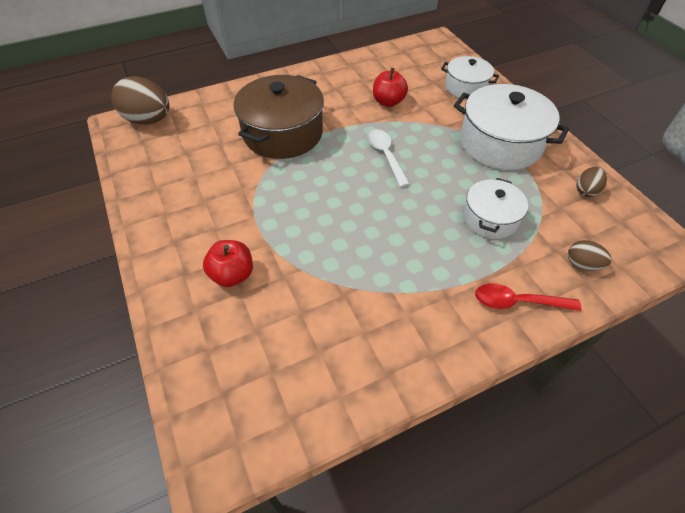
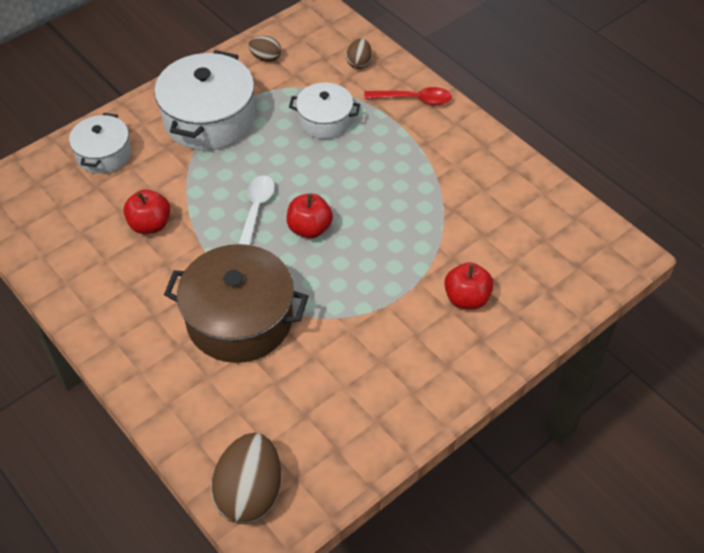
camera: 105 degrees left, 0 degrees up
(355, 184) = (309, 228): none -> red apple
(386, 156) = (256, 210): white spoon -> white spoon turned 135 degrees clockwise
(518, 302) = (413, 99): red spoon -> red spoon turned 75 degrees counterclockwise

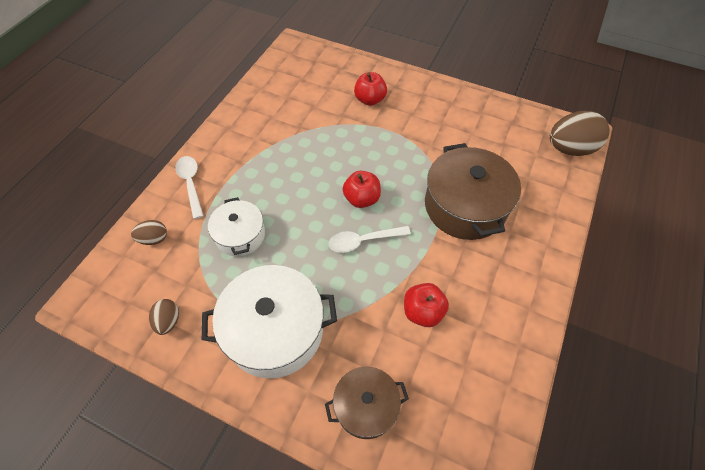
camera: 115 degrees left, 5 degrees up
(104, 154) = (366, 406): white pot -> brown pot
(413, 99) = (191, 184): red spoon -> white spoon

